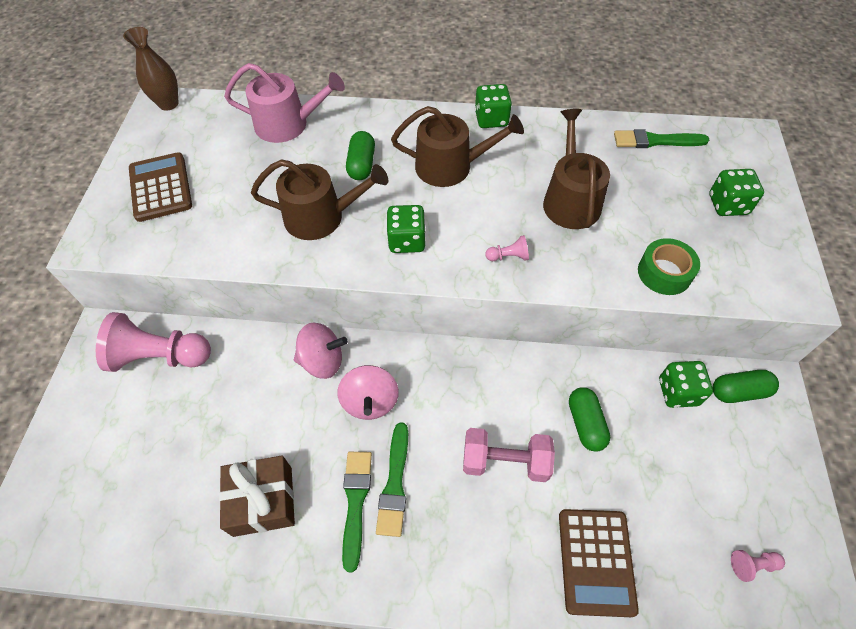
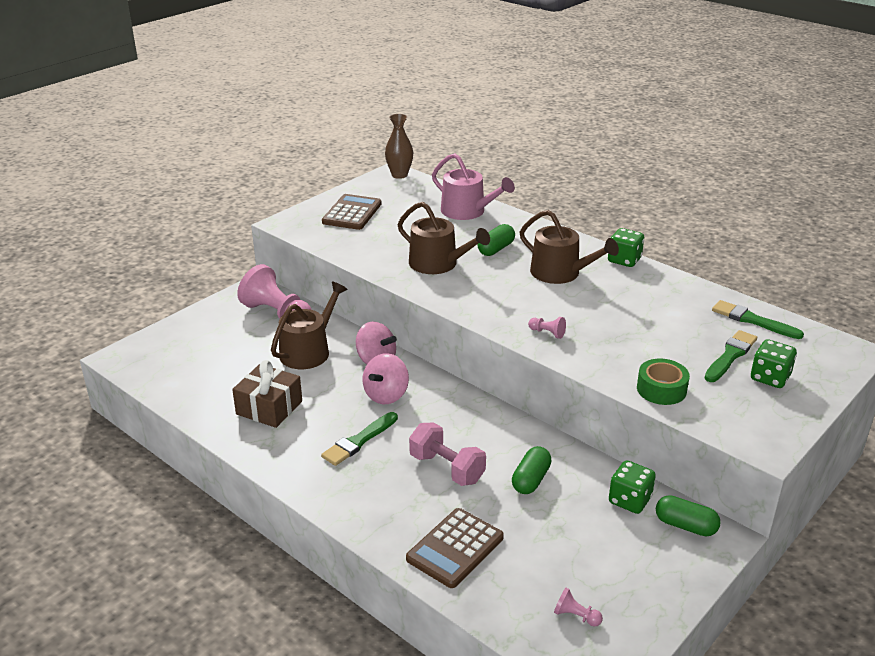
camera: 35 degrees right, 25 degrees down
(356, 502) = (324, 437): green brush -> green brush (730, 356)
(407, 241) = (483, 297): green dice -> none
(570, 200) = (633, 324): brown watering can -> brown watering can (308, 351)

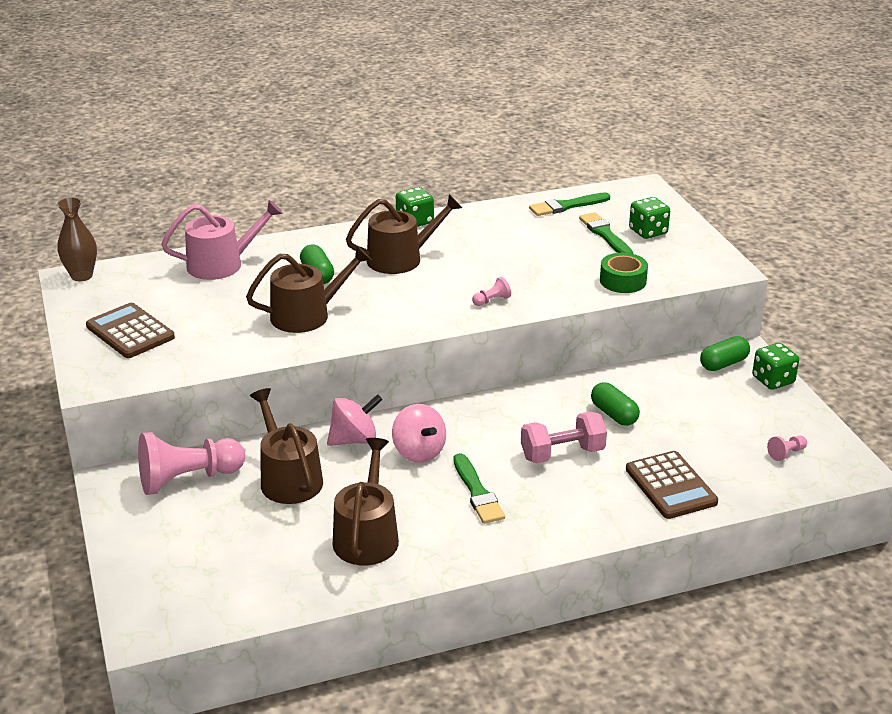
camera: 60 degrees left, 0 degrees up
(269, 408) = (367, 536): brown gift -> brown watering can
(629, 500) = (676, 376): green dice -> green dice (773, 380)

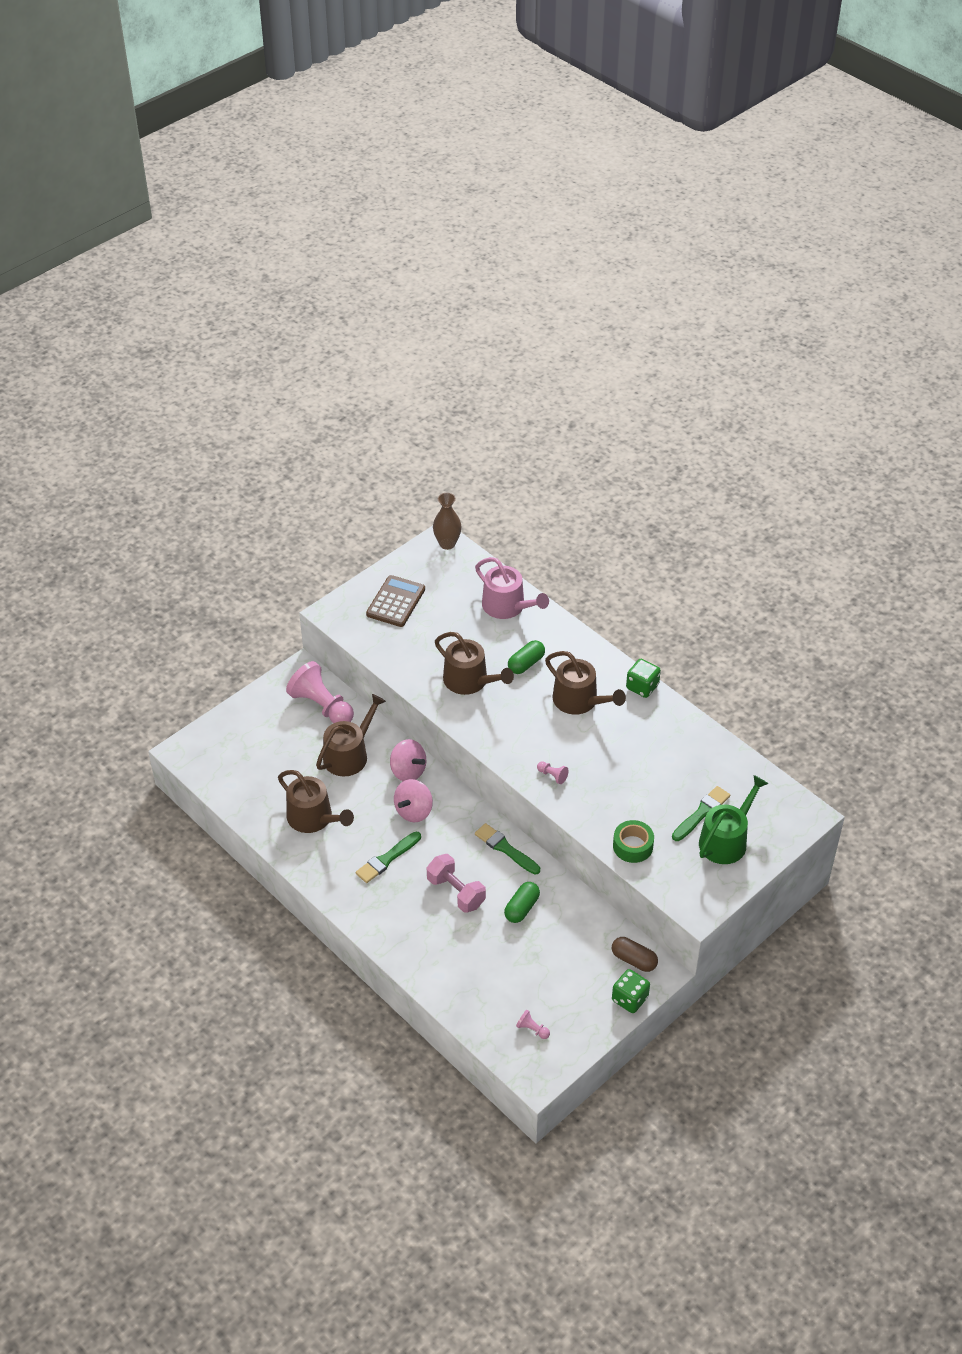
camera: 65 degrees right, 15 degrees up
(367, 536) = (314, 818): brown watering can -> brown watering can turned 60 degrees clockwise
(567, 206) = (735, 773): green brush -> green brush (505, 848)
(648, 232) = (726, 840): green dice -> green watering can
(671, 486) = (453, 967): brown calculator -> none
(723, 364) = (634, 960): green capsule -> brown capsule

